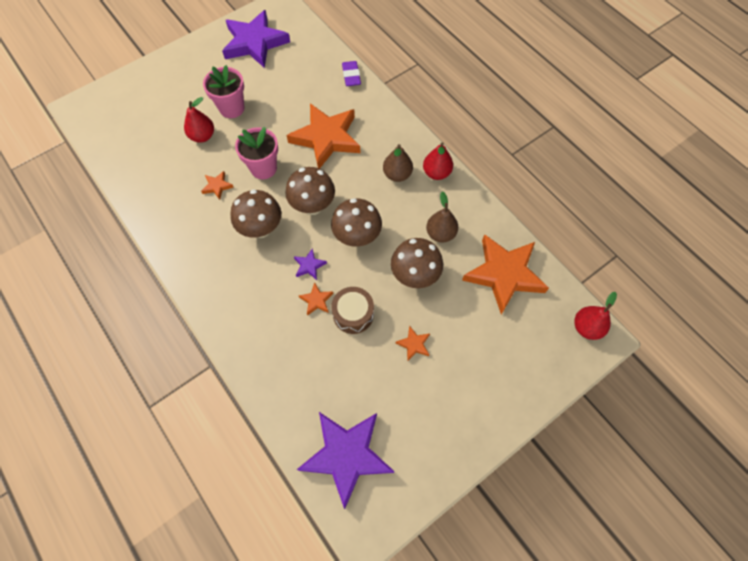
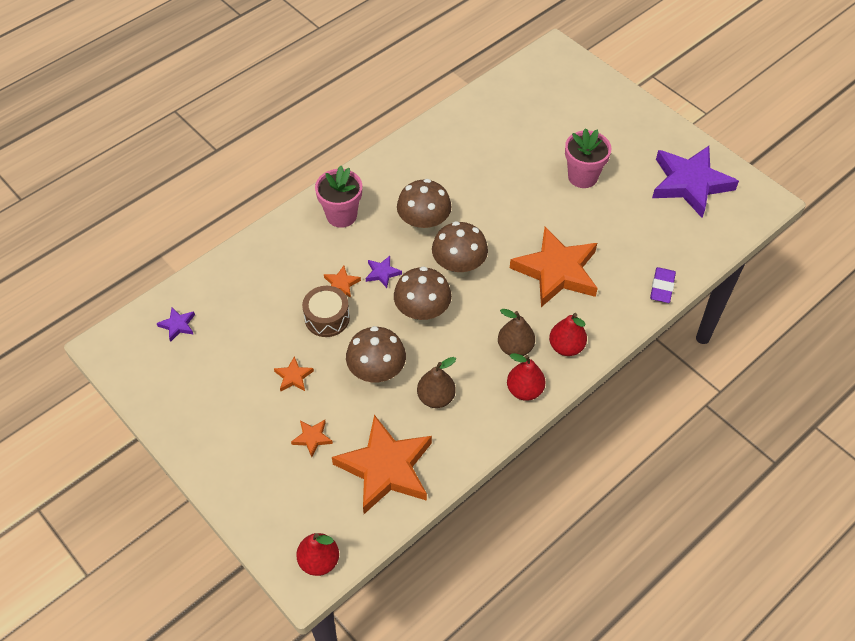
camera: 85 degrees right, 10 degrees down
(202, 136) = (537, 157): red pear -> red pear (566, 347)
(217, 186) = (473, 180): orange star -> orange star (312, 438)
(263, 168) = (503, 217): pink flower pot -> pink flower pot (341, 215)
(346, 455) = (178, 325): purple star -> purple star, size x0.41
(351, 76) = (662, 287): purple eraser -> purple eraser turned 60 degrees counterclockwise

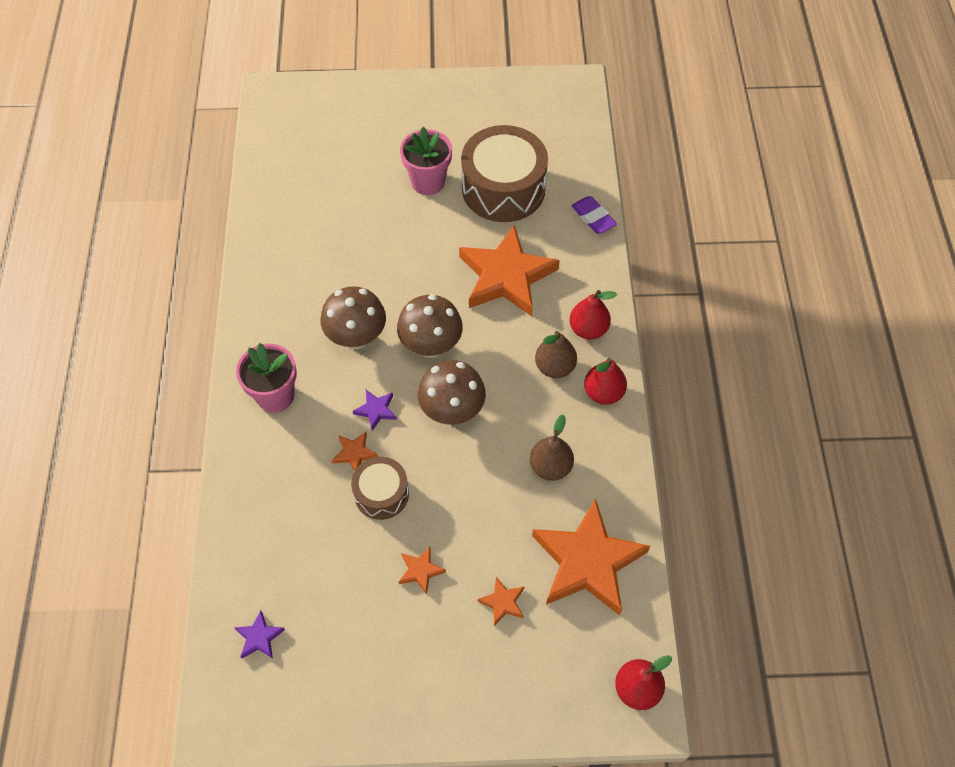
camera: 50 degrees left, 5 degrees up
(377, 373) = (482, 496): brown mushroom -> none
(625, 220) = (503, 188): none -> brown drum
(690, 183) = (511, 118): purple star -> none

